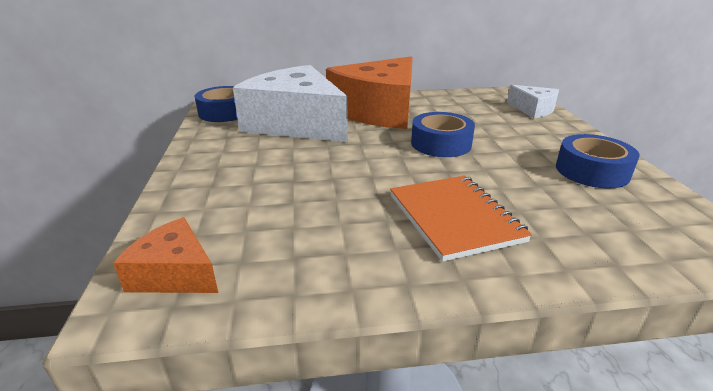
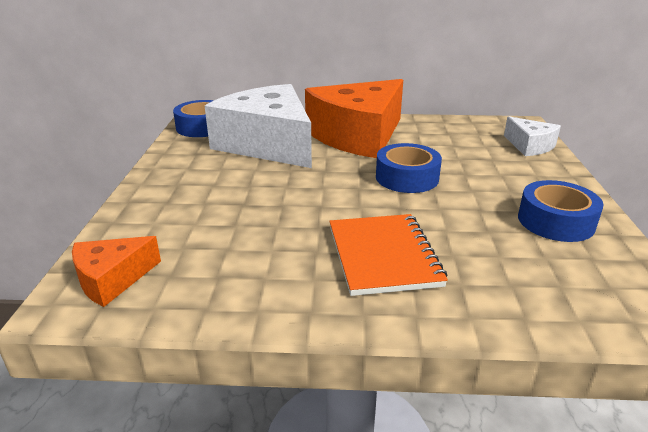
camera: 10 degrees right, 0 degrees up
(175, 273) = (112, 279): orange cheese -> orange cheese turned 75 degrees counterclockwise

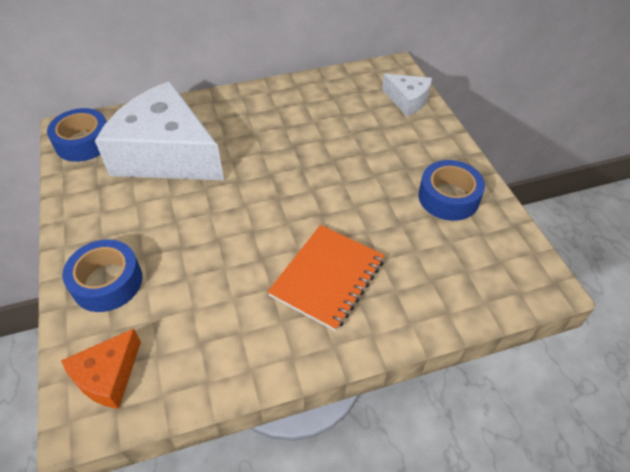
camera: 20 degrees left, 20 degrees up
(358, 136) = (250, 120): orange cheese -> none
(383, 256) = (327, 278): orange notebook -> orange notebook turned 60 degrees clockwise
(407, 177) = (315, 172): blue tape -> blue tape (107, 282)

